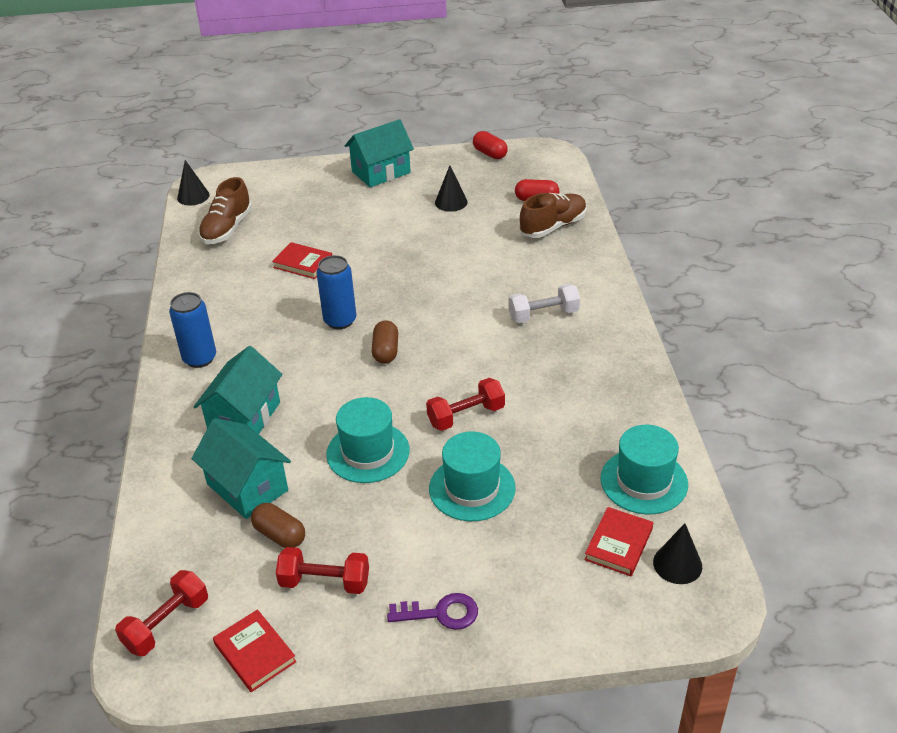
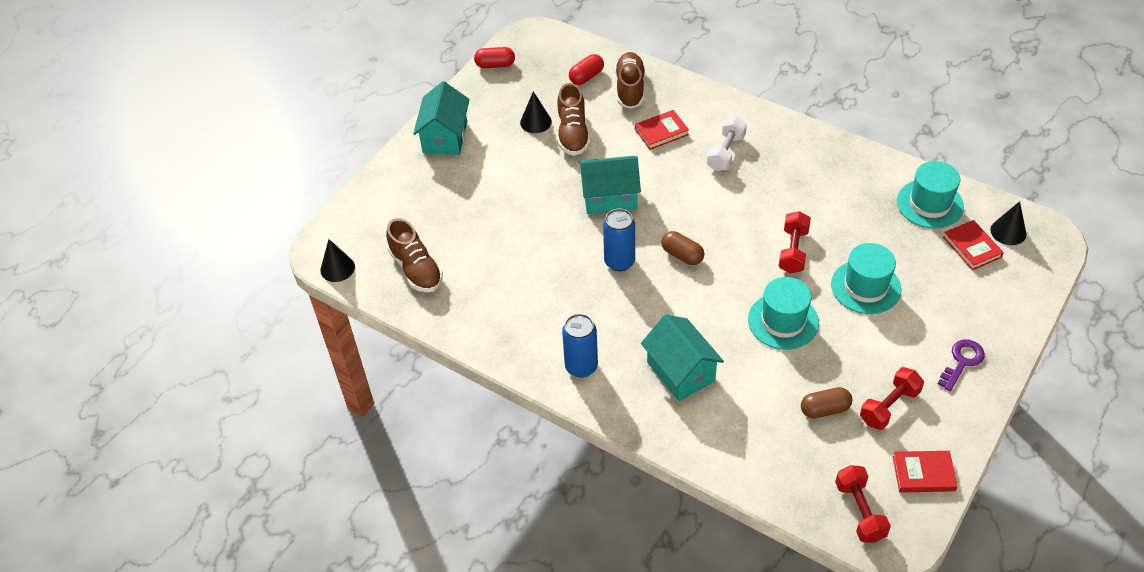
camera: 50 degrees left, 10 degrees up
(247, 487) = (760, 405): turquoise house -> turquoise house (609, 197)
(303, 263) = (521, 246): red book -> red book (661, 132)
(460, 226) = (573, 134): none -> brown shoe

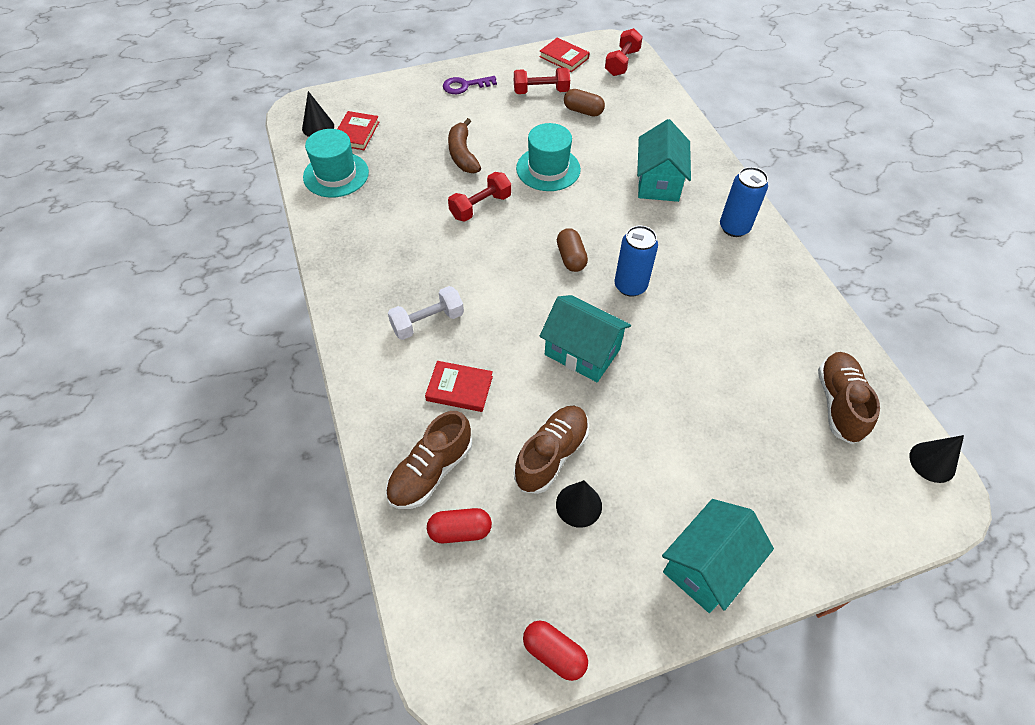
camera: 145 degrees left, 5 degrees up
(865, 287) = (462, 154): turquoise hat -> brown banana

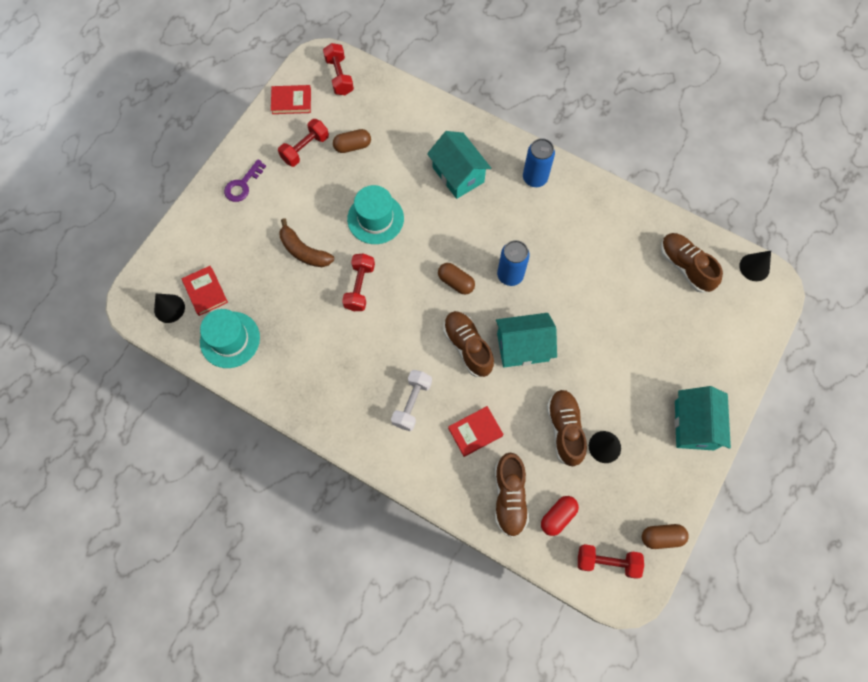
camera: 40 degrees left, 15 degrees up
(466, 623) = (607, 562): none -> red dumbbell
(528, 314) = (467, 347): none -> brown shoe
(554, 653) = (661, 537): red capsule -> brown capsule

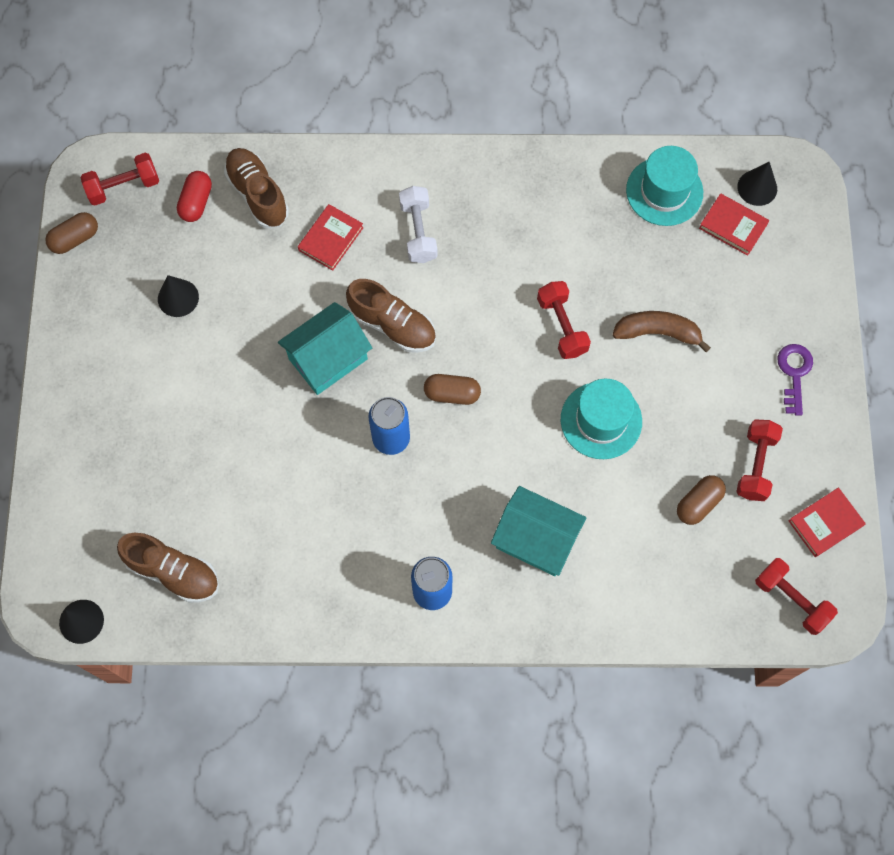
camera: 150 degrees right, 0 degrees up
(564, 429) = (232, 293): brown shoe -> none
(694, 425) = (84, 375): turquoise house -> none

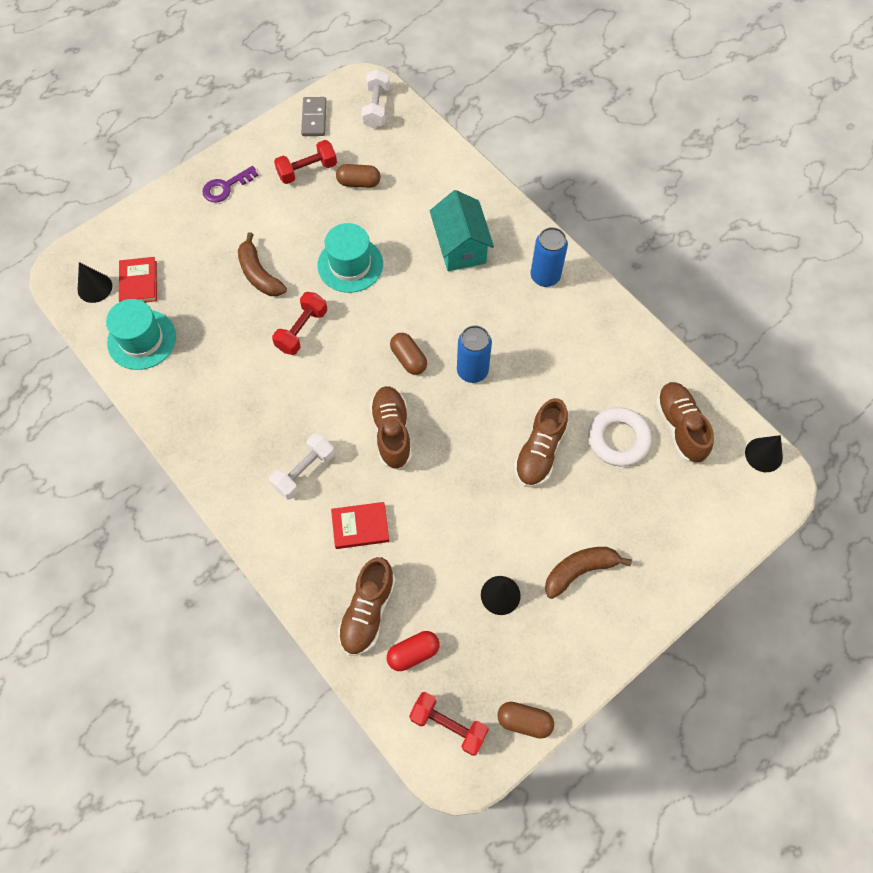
camera: 130 degrees left, 5 degrees down
(138, 373) = (579, 570): none -> brown banana
(213, 506) = (618, 439): none -> white ring
(264, 430) = (540, 451): none -> brown shoe
(328, 359) = (453, 453): turquoise house -> none
(791, 599) = (376, 108): red dumbbell -> white dumbbell
(825, 523) = (314, 118): red book -> grey domino

